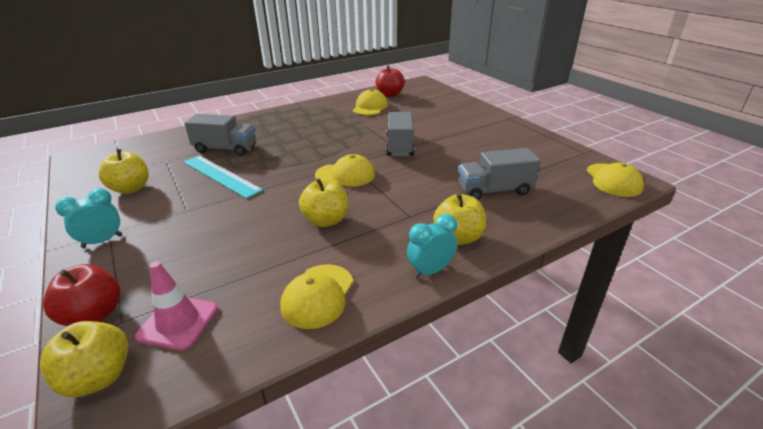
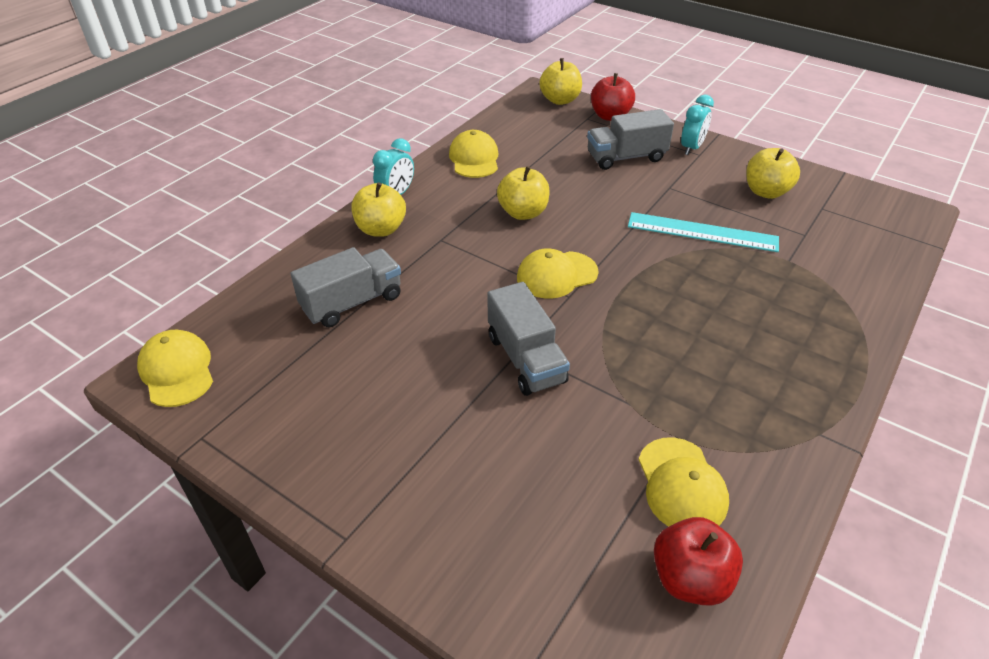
camera: 155 degrees right, 10 degrees up
(178, 322) = (551, 126): pink traffic cone -> none
(225, 149) = (768, 274): grey truck -> grey truck (626, 157)

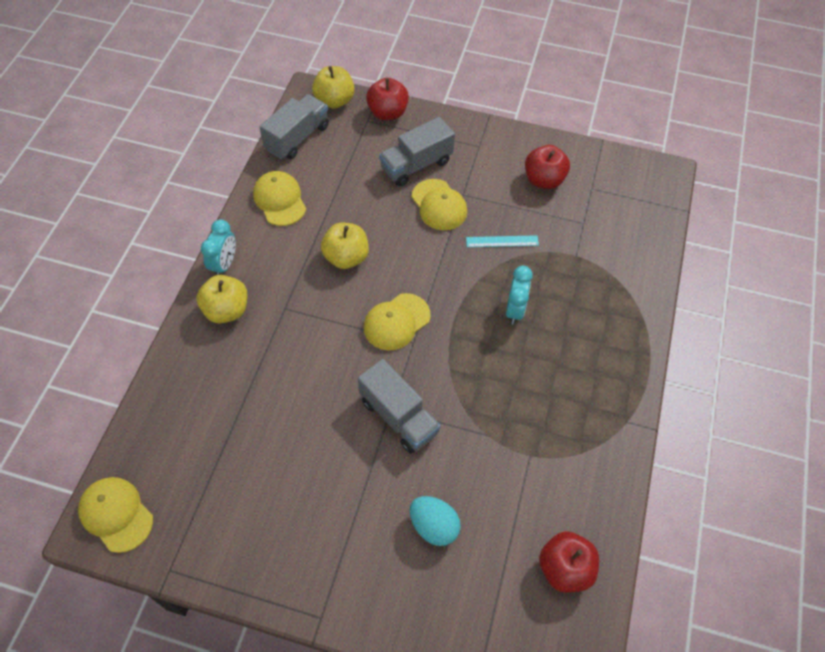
camera: 20 degrees left, 15 degrees up
(352, 302) = (235, 400): grey truck -> grey truck (297, 138)
(527, 479) = (434, 526): none -> turquoise egg
(681, 485) = (542, 496): yellow cap -> yellow cap (439, 205)
(691, 148) = (470, 139): turquoise clock -> turquoise clock (514, 310)
(702, 232) = (502, 241): turquoise ruler -> turquoise ruler, size x0.57
(766, 192) = (543, 180): yellow apple -> red apple

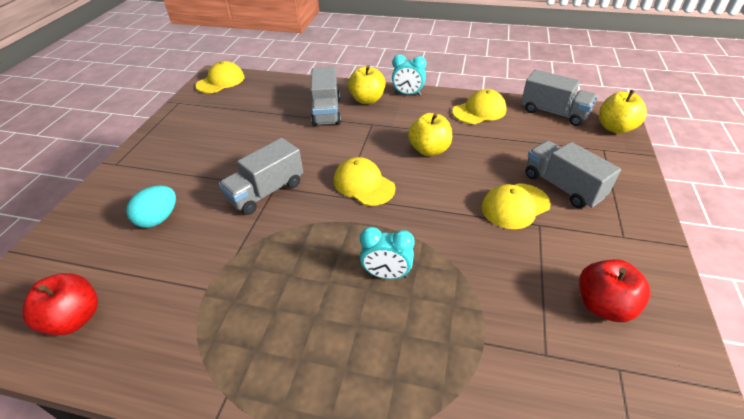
camera: 90 degrees right, 15 degrees down
(245, 358) = (326, 111): none -> grey truck
(387, 113) = (624, 162): red apple -> none
(502, 241) = (482, 261): turquoise ruler -> none

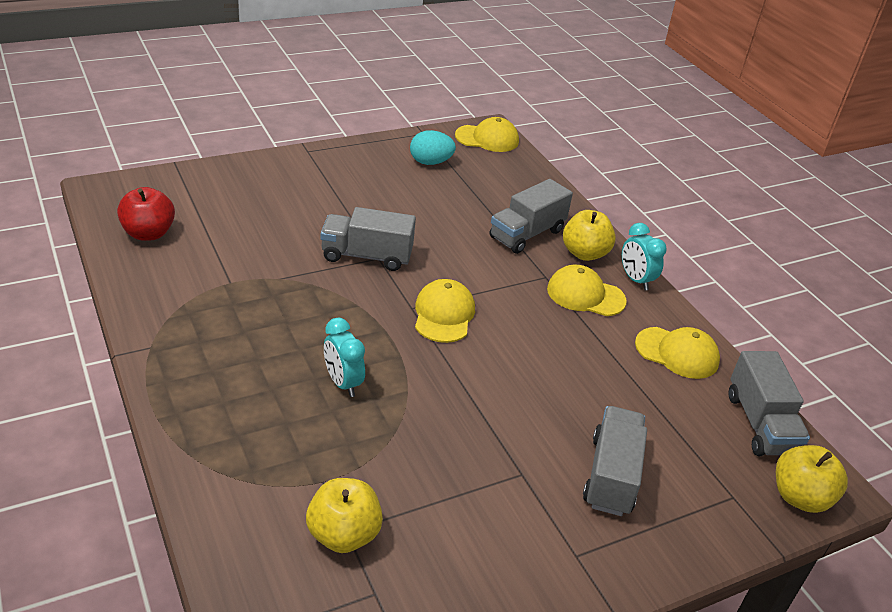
camera: 45 degrees right, 5 degrees down
(158, 219) = (273, 213): turquoise egg -> turquoise egg (430, 162)
(429, 150) = (552, 339): yellow apple -> yellow apple (343, 534)
(515, 206) = (532, 444): yellow cap -> yellow cap (585, 295)
(603, 305) = (448, 561): red apple -> none

